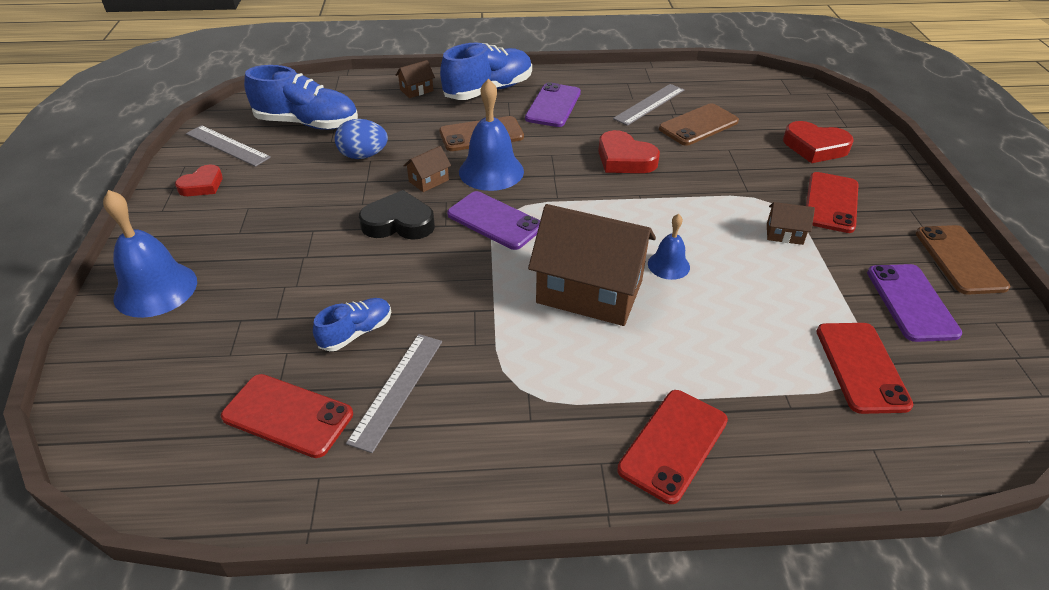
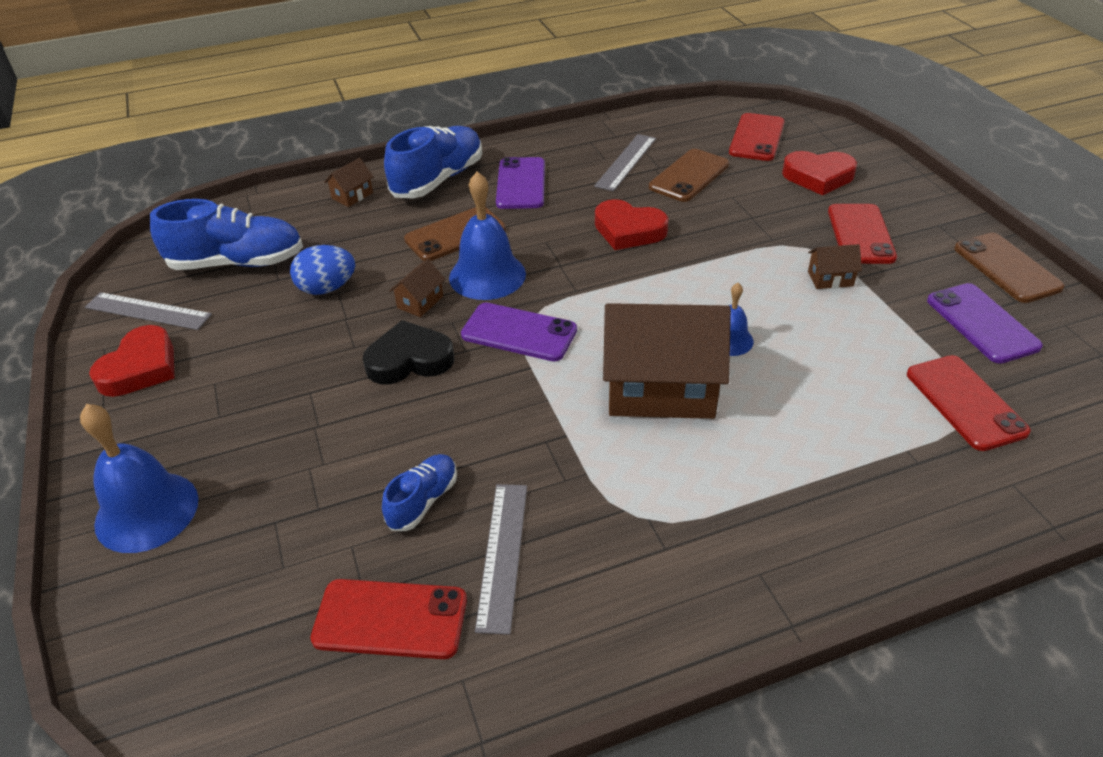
camera: 15 degrees left, 0 degrees up
(202, 185) = (140, 368): red heart -> red heart, size x1.51
(673, 445) = (823, 533): red phone -> red phone (757, 138)

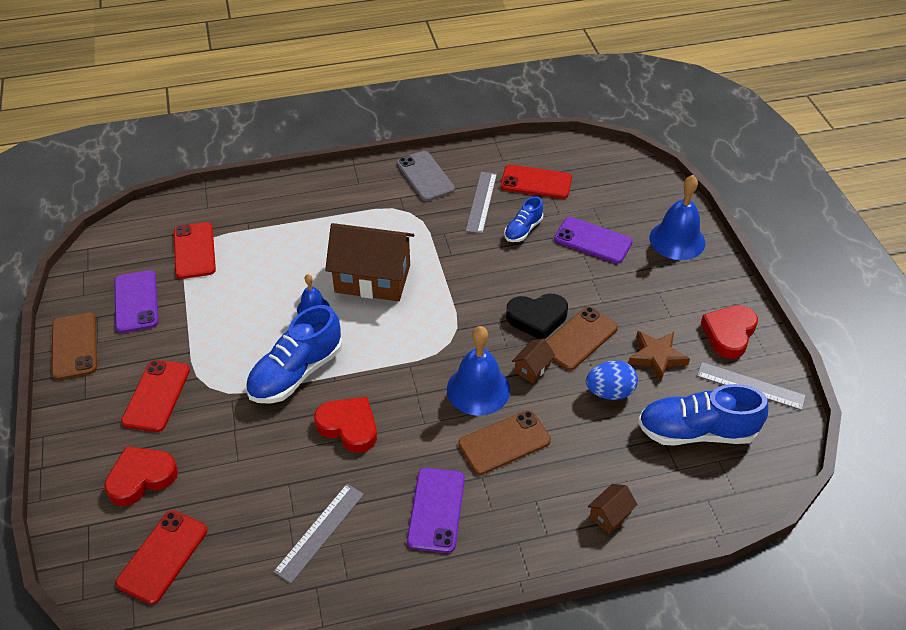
camera: 175 degrees left, 5 degrees up
(254, 330) = (657, 357): none -> brown star
(438, 180) = (522, 530): blue shoe -> blue shoe (296, 373)
(519, 332) = (458, 331): purple phone -> purple phone (593, 240)
(628, 608) = (425, 176): none -> grey phone
(689, 176) = (264, 498): brown phone -> brown phone (579, 338)
(818, 177) = (141, 478): red heart -> red heart turned 45 degrees counterclockwise
(830, 279) = (212, 352): brown house -> none

